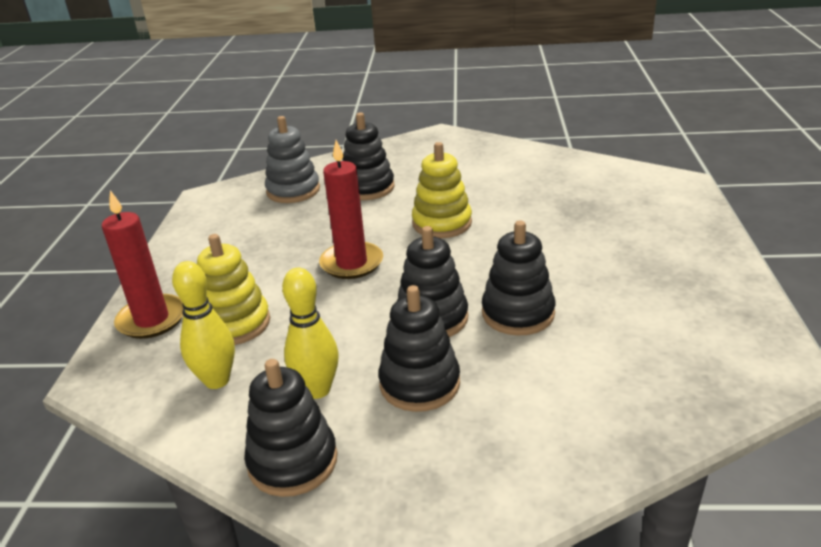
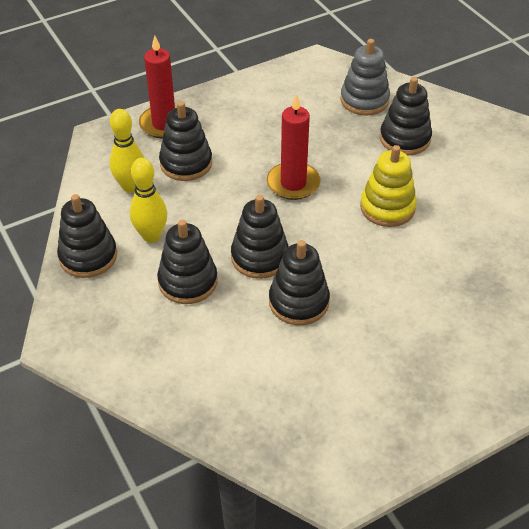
camera: 55 degrees right, 15 degrees up
(235, 324) = (186, 163): yellow stacking toy -> black stacking toy

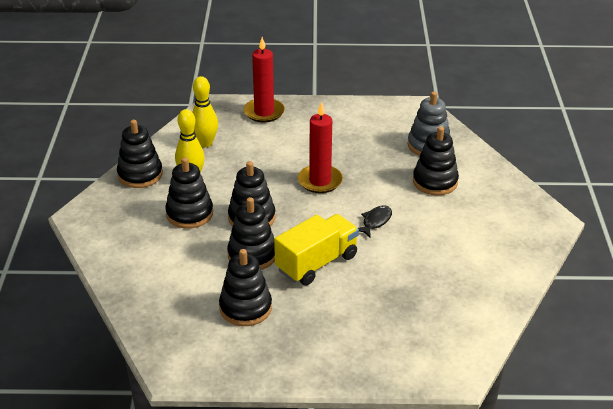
camera: 30 degrees right, 10 degrees down
(186, 163) = (256, 142): black stacking toy -> black stacking toy (245, 308)
(372, 281) = (316, 263): none -> yellow truck
(387, 207) = (375, 221): yellow stacking toy -> black fish

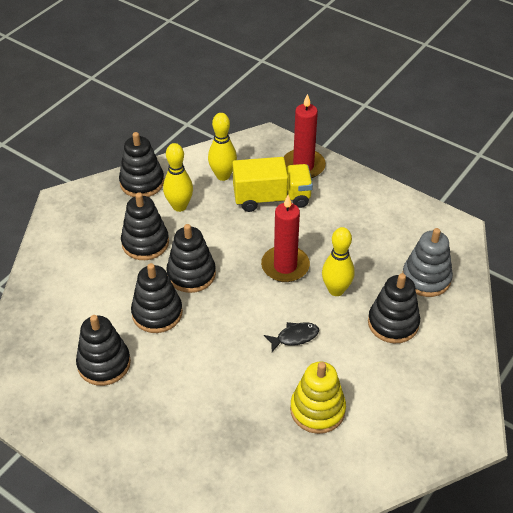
camera: 35 degrees right, 10 degrees up
(316, 263) = (202, 352): yellow truck -> yellow truck (271, 198)
(374, 179) = (336, 290): none -> yellow bowling pin
(439, 257) = (317, 410): none -> yellow stacking toy

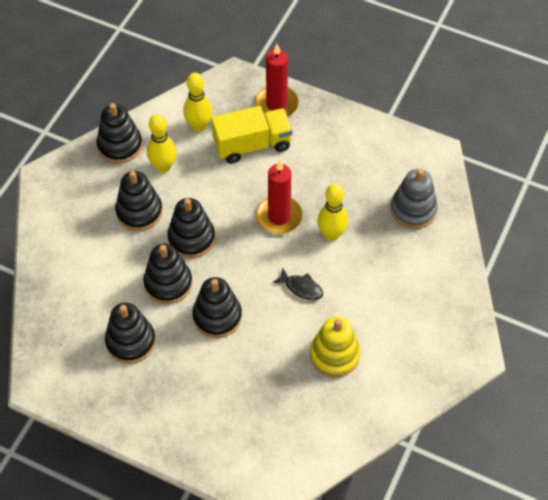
camera: 10 degrees left, 10 degrees up
(294, 337) = (301, 288): black fish -> black fish turned 60 degrees clockwise
(393, 323) = (389, 260): black stacking toy -> black stacking toy (217, 316)

